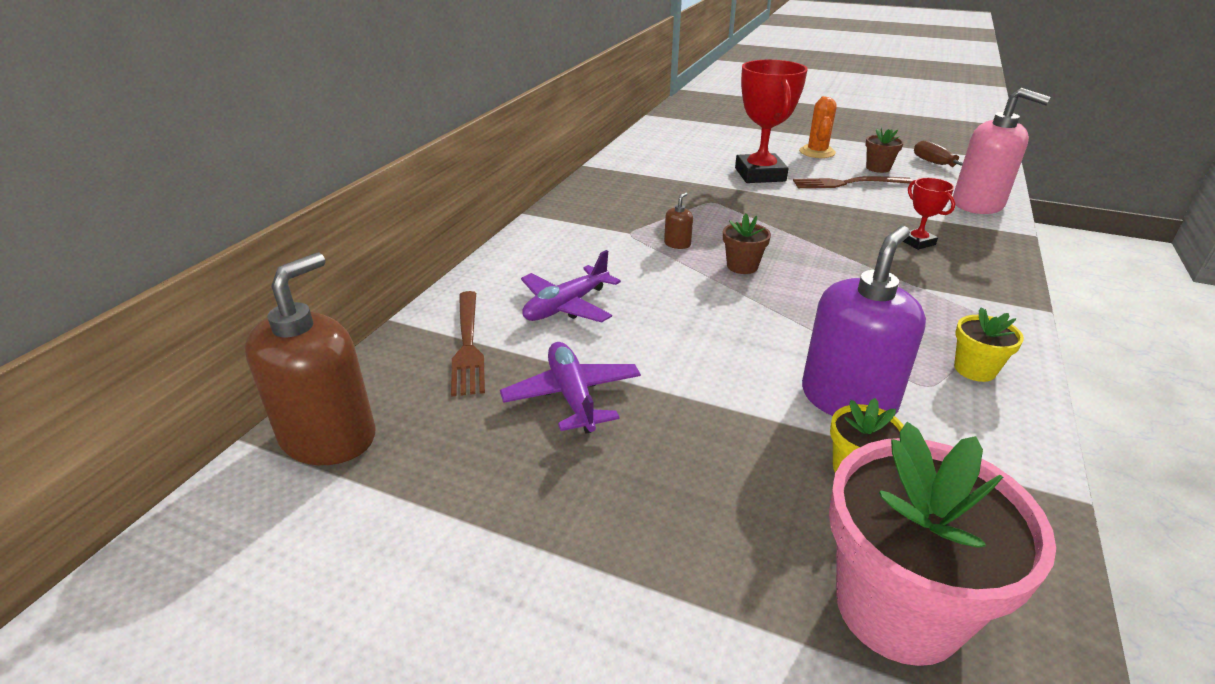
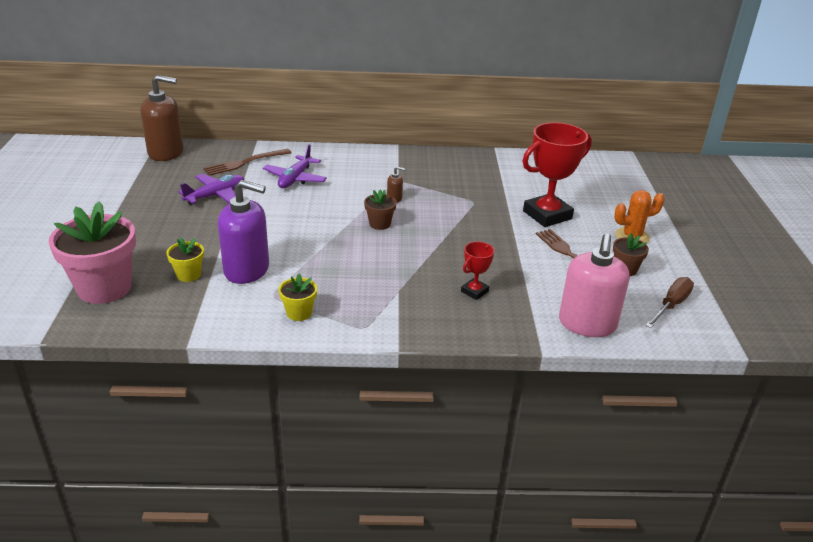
camera: 65 degrees right, 0 degrees up
(566, 306) = (295, 179): purple plane -> purple plane turned 90 degrees counterclockwise

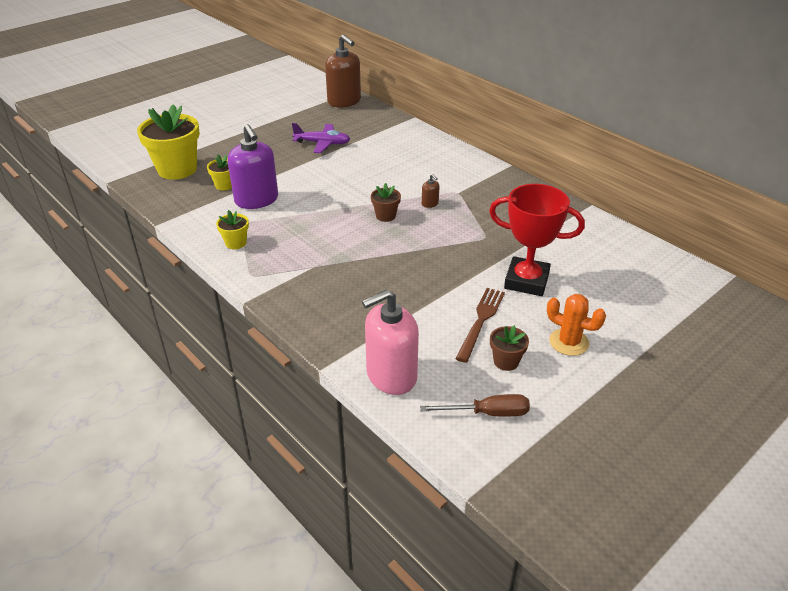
camera: 50 degrees right, 5 degrees up
(104, 288) = (177, 169): pink flower pot -> yellow flower pot
(244, 163) = (377, 129): brown fork -> none
(295, 179) = (389, 156): purple plane -> none
(474, 291) = (359, 299): red trophy -> none

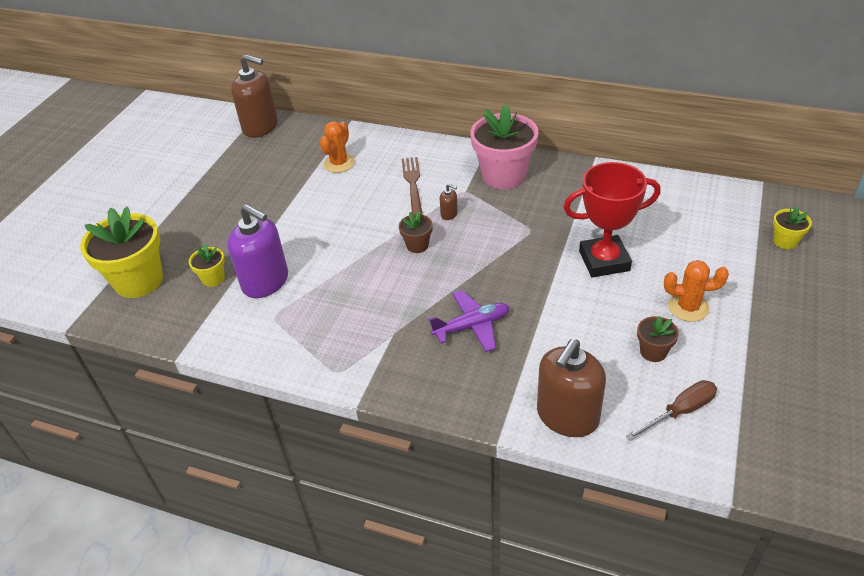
camera: 25 degrees left, 5 degrees up
(236, 243) = (287, 342): yellow flower pot -> yellow flower pot (785, 241)
(322, 143) = (280, 186): purple plane -> purple plane (472, 326)
(378, 142) = (339, 163): none -> orange cactus
(391, 375) = (567, 416): pink soap dispenser -> brown soap dispenser
(481, 320) = (598, 320): brown fork -> brown fork (412, 184)
(499, 192) = (504, 176): none -> pink flower pot

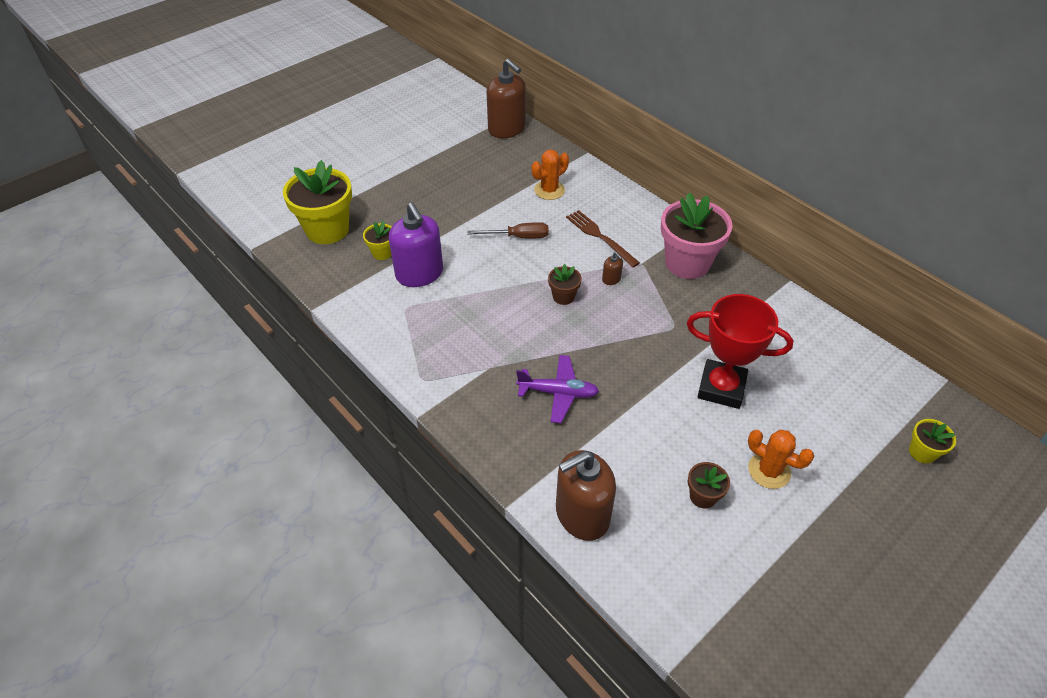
camera: 25 degrees right, 5 degrees up
(412, 184) = (599, 236): brown fork -> brown fork turned 60 degrees counterclockwise
(680, 411) = (686, 564): brown screwdriver -> brown screwdriver (518, 237)

